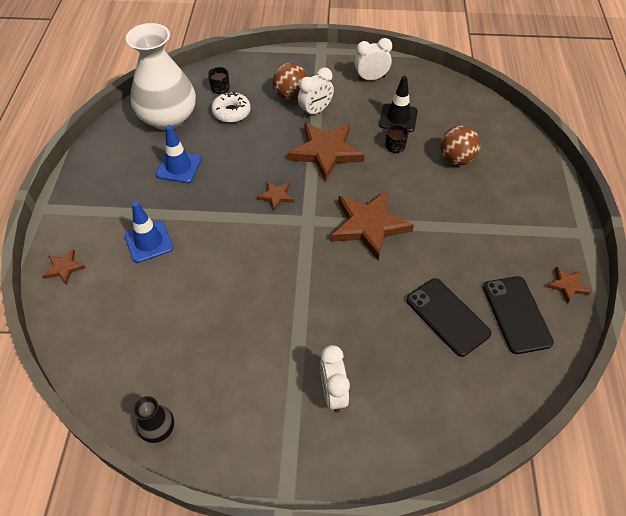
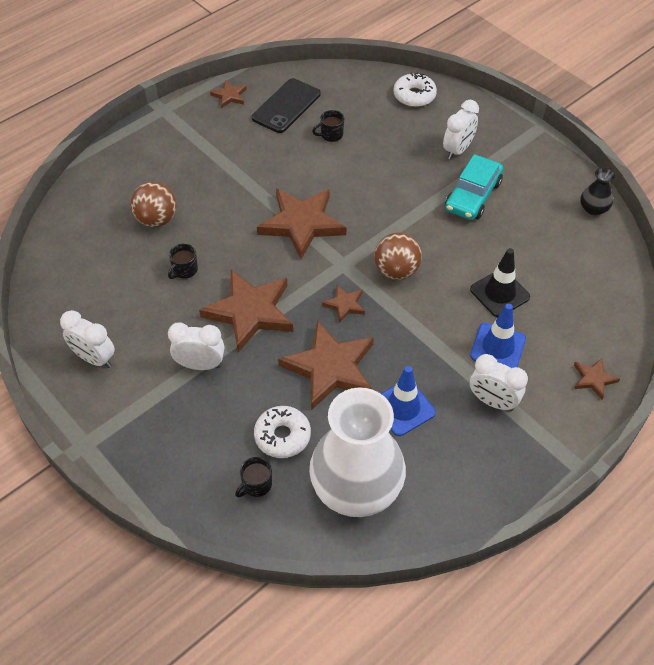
camera: 135 degrees left, 0 degrees up
(125, 207) = (492, 401): none -> white clock
(243, 157) = (330, 368): none -> brown star
(274, 352) = (473, 196): none -> turquoise car
(290, 95) = (198, 406): brown ball -> brown ball (396, 271)
(398, 118) = (140, 293): black traffic cone -> black traffic cone (499, 293)
(439, 428) = (414, 96): none -> white donut
(447, 316) = (331, 135): black phone -> black mug

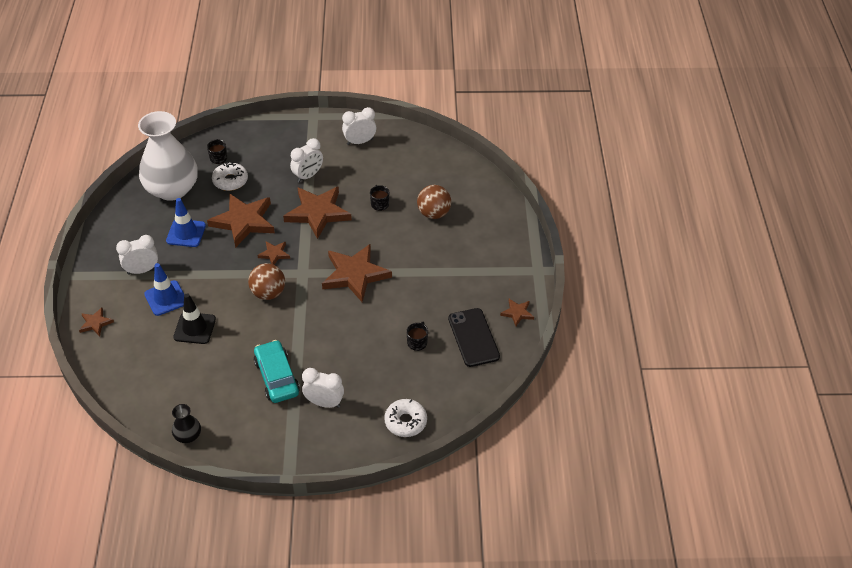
camera: 130 degrees right, 5 degrees down
(457, 150) = (324, 403): white clock -> white clock turned 120 degrees clockwise

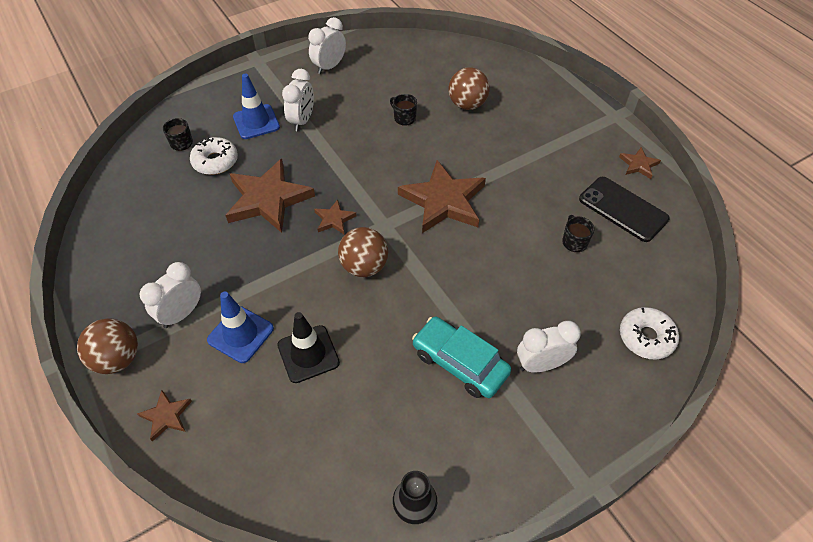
camera: 30 degrees left, 5 degrees up
(91, 279) = (117, 359): none -> brown ball
(172, 189) = (149, 199): white vase -> none
(186, 233) = (206, 243): blue traffic cone -> blue traffic cone (256, 122)
(318, 213) = (346, 154): brown star -> none

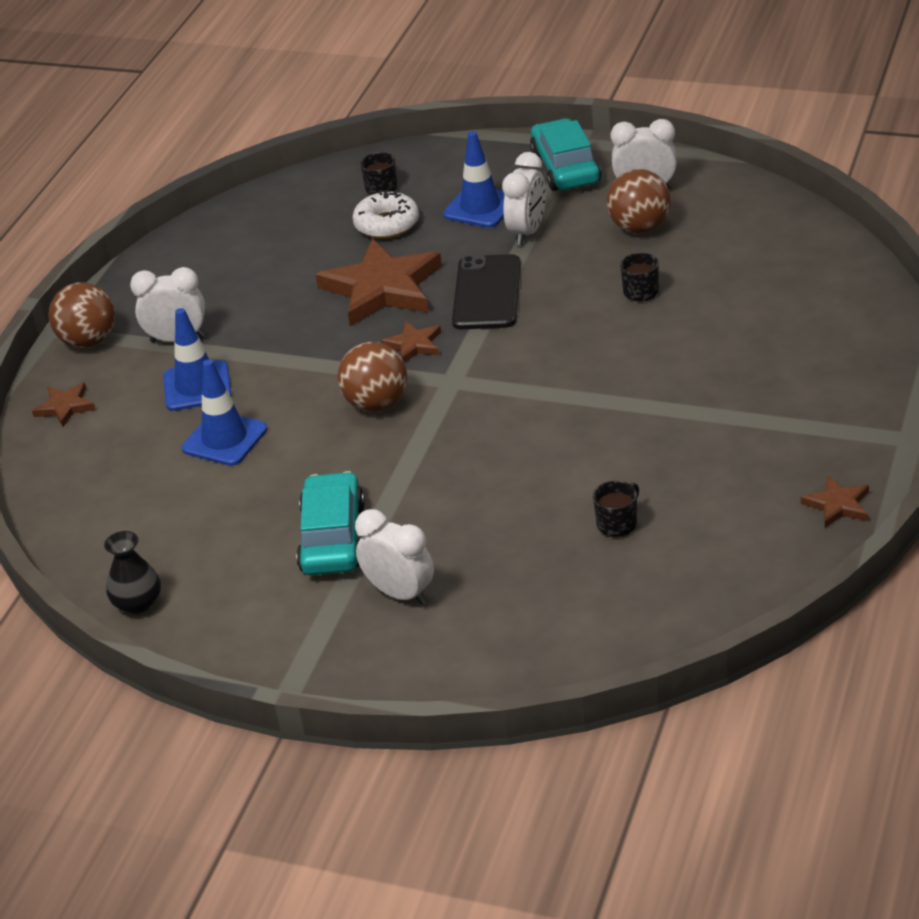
camera: 55 degrees right, 15 degrees down
(271, 77) = (565, 168): none -> turquoise car
(302, 121) = (527, 232): white clock -> white clock turned 45 degrees counterclockwise
(308, 354) = (225, 439): black traffic cone -> blue traffic cone
(443, 201) = (546, 396): brown star -> none
(467, 104) = (738, 318): brown ball -> brown ball (640, 227)
(623, 209) = (732, 532): black phone -> black phone (487, 293)
(646, 337) = (539, 651): white donut -> none

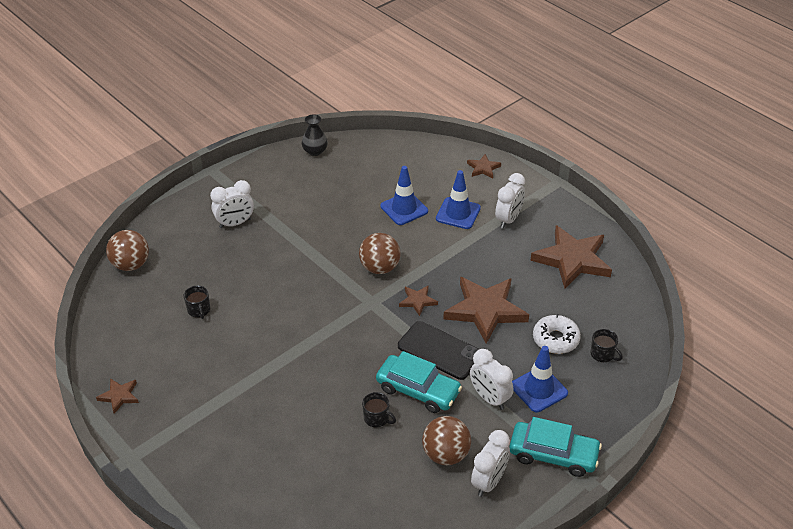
camera: 115 degrees right, 5 degrees up
(89, 341) = (536, 190): brown ball -> brown ball (131, 265)
(224, 261) = (572, 260): none -> brown star
(333, 538) = (294, 217): turquoise car -> turquoise car (418, 390)

